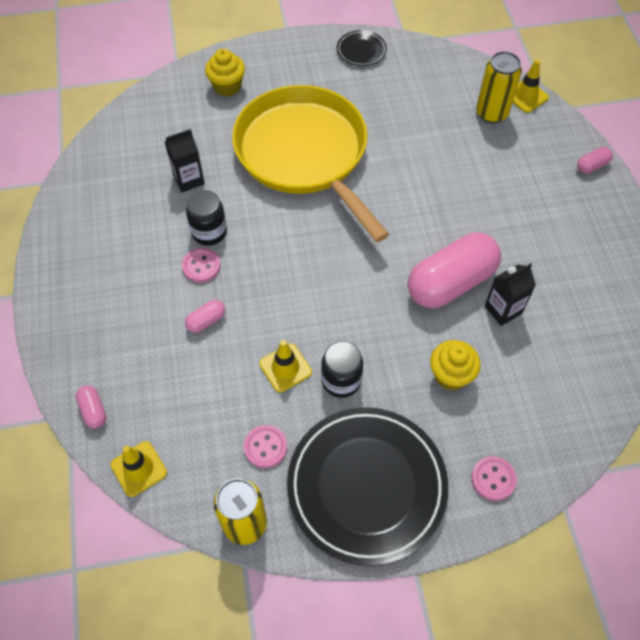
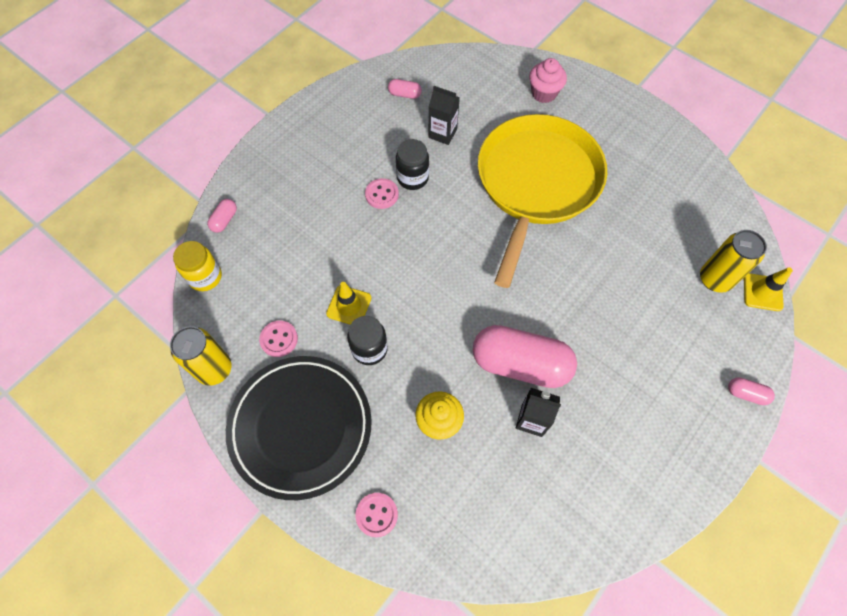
camera: 50 degrees right, 5 degrees up
(139, 469) = (205, 277): yellow traffic cone -> yellow jar
(206, 321) = (342, 230): pink capsule -> pink capsule (404, 94)
(227, 86) = (544, 93): yellow cupcake -> pink cupcake
(361, 51) = (672, 147): black plate -> none

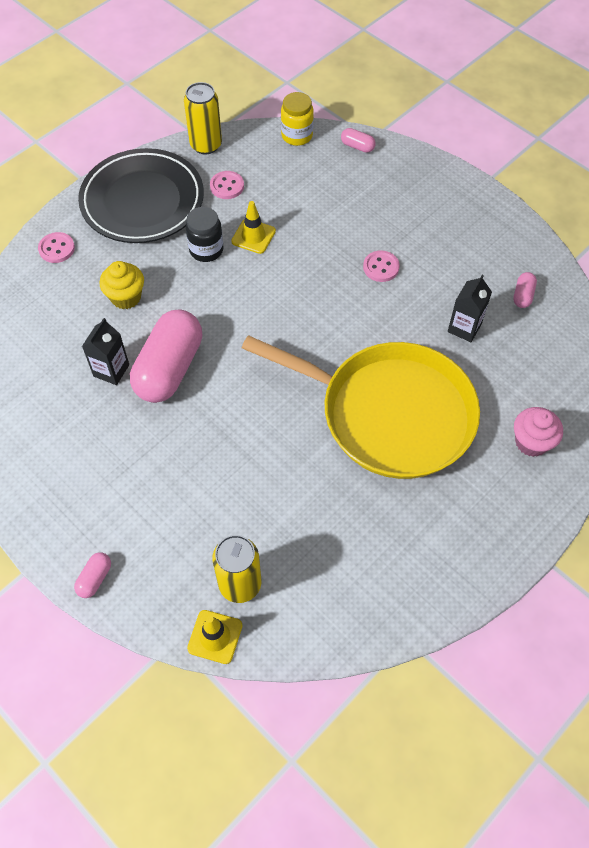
camera: 95 degrees right, 5 degrees down
(412, 178) = (401, 295): black jar -> none

